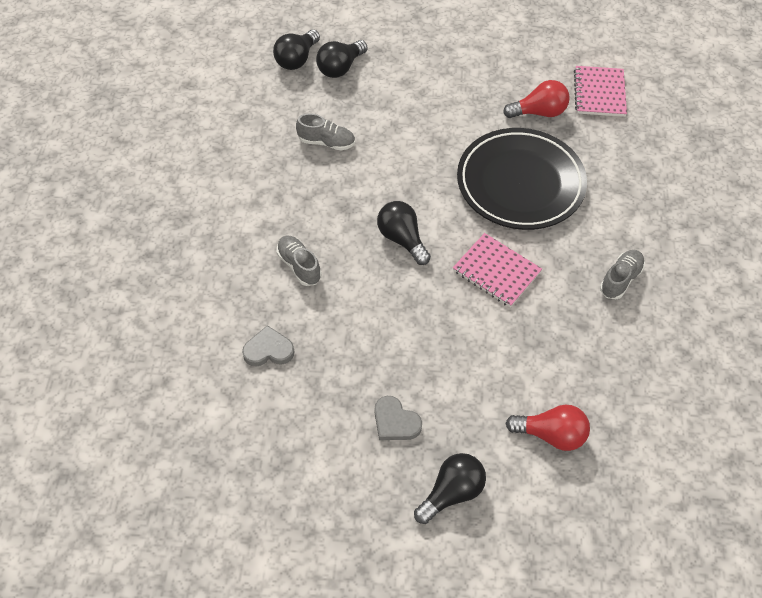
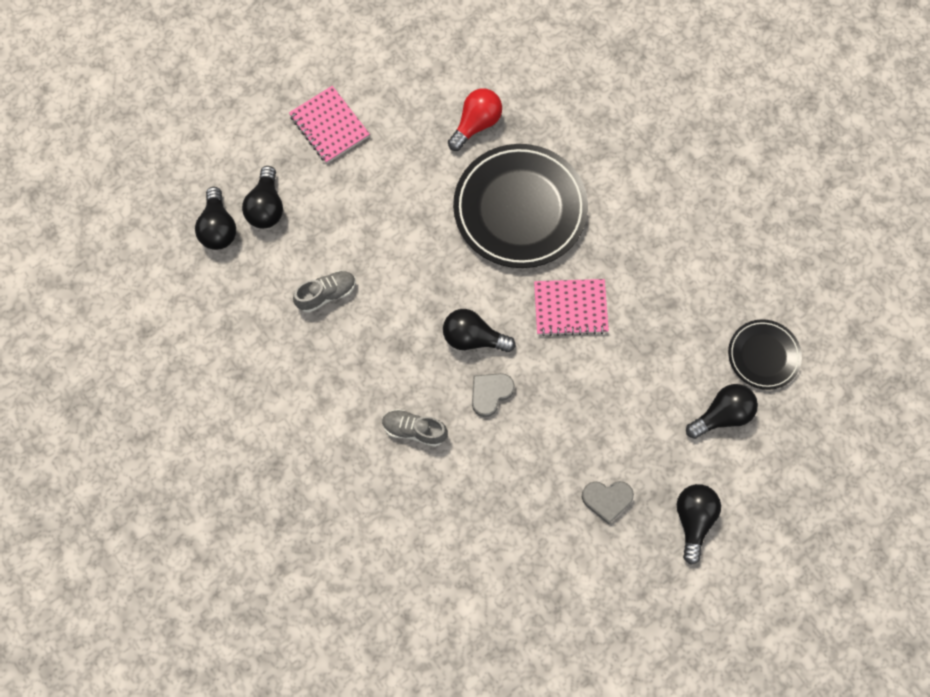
camera: 40 degrees left, 15 degrees up
(268, 350) = (460, 523): grey heart -> grey heart (490, 393)
(551, 434) = (722, 415): red light bulb -> black light bulb
(599, 93) = (508, 66): pink notebook -> pink notebook (329, 126)
(620, 279) = (666, 240): grey shoe -> none
(629, 418) = (763, 355): none -> black plate

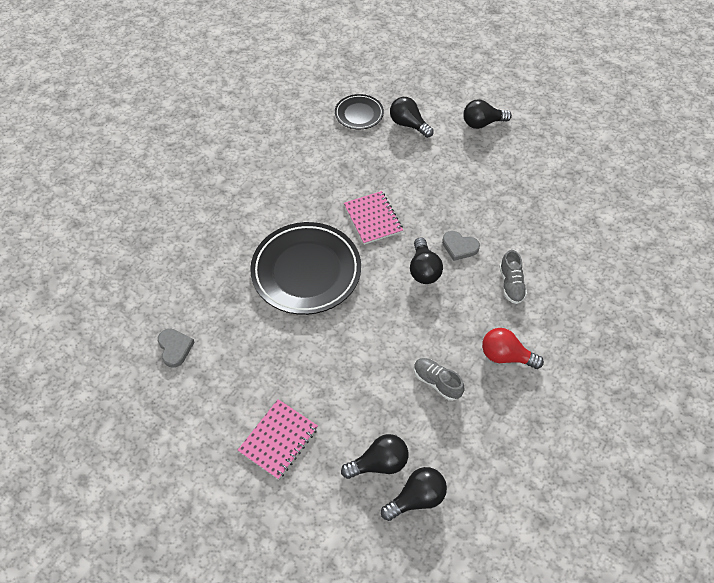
camera: 110 degrees left, 15 degrees down
(476, 124) = (240, 323): red light bulb -> red light bulb (505, 356)
(607, 499) = (494, 166): grey heart -> grey heart (175, 348)

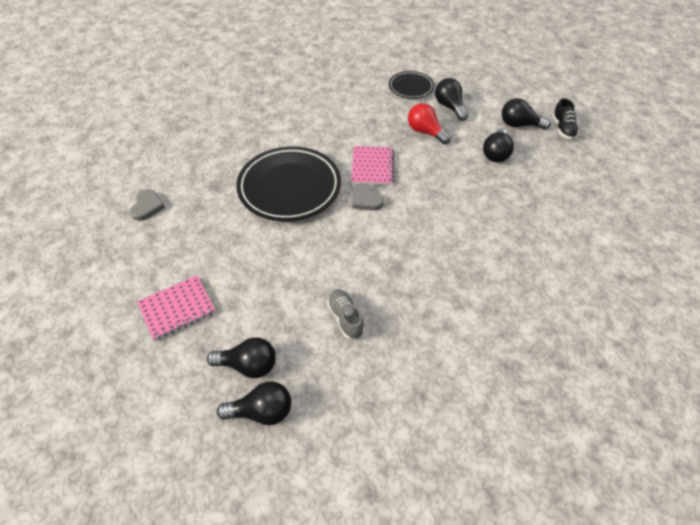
camera: 25 degrees right, 5 degrees down
(423, 270) = (392, 221): black light bulb -> black light bulb (496, 153)
(459, 247) = (437, 214): grey heart -> grey heart (365, 199)
(505, 356) = (426, 322): red light bulb -> red light bulb (425, 132)
(511, 284) = (469, 262): grey shoe -> none
(522, 114) = (563, 128): none -> black shoe

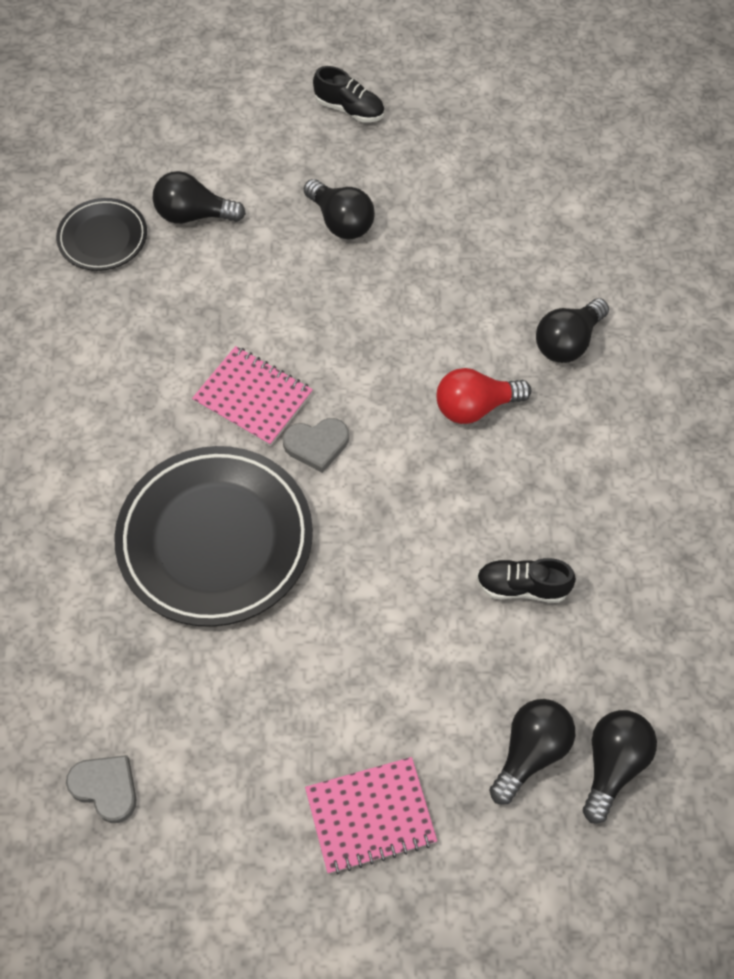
camera: 60 degrees left, 10 degrees up
(177, 309) = (370, 816): pink notebook -> pink notebook turned 75 degrees clockwise
(345, 318) = (522, 587): grey shoe -> black shoe
(425, 132) = (227, 281): red light bulb -> red light bulb (475, 407)
(519, 125) = (302, 154): black light bulb -> black light bulb (567, 342)

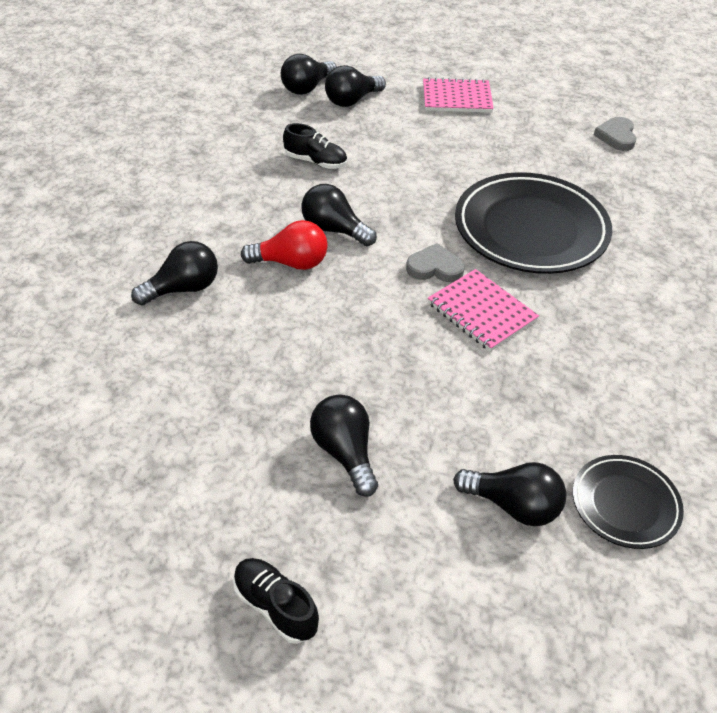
camera: 165 degrees left, 15 degrees down
(106, 788) = (616, 136): grey heart -> grey heart turned 45 degrees clockwise
(449, 470) = (334, 230): none -> black light bulb

